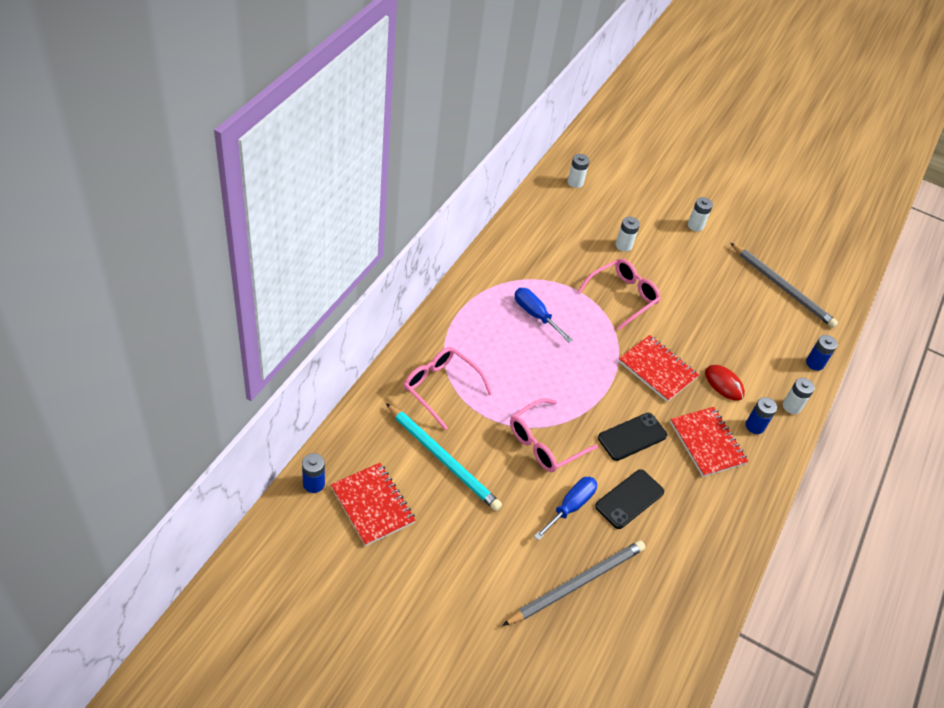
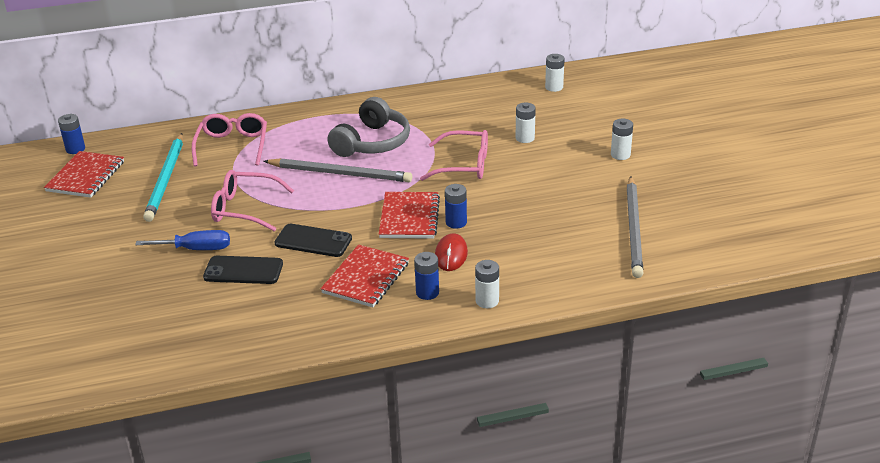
camera: 55 degrees right, 15 degrees down
(535, 315) = (372, 142): blue screwdriver -> grey headphones
(577, 583) = (122, 288): grey pencil -> grey pencil (340, 173)
(814, 363) = (567, 289): blue battery -> blue battery (456, 222)

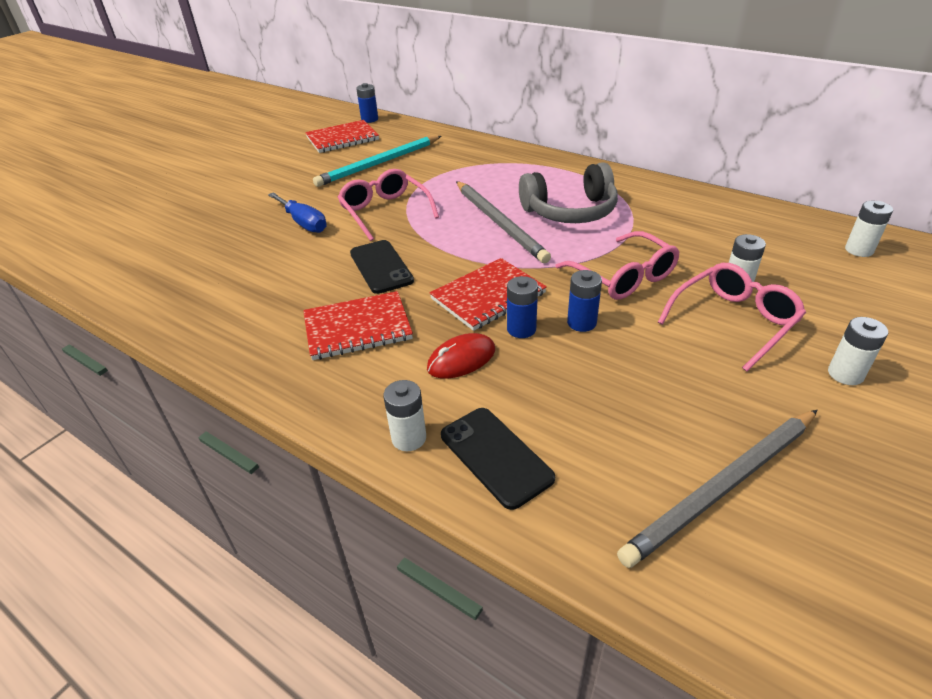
camera: 50 degrees right, 5 degrees up
(232, 146) = (460, 162): pink glasses -> pink glasses (733, 322)
(243, 271) = (297, 259): black phone -> black phone (495, 456)
(427, 292) = (376, 382): blue battery -> blue battery (581, 323)

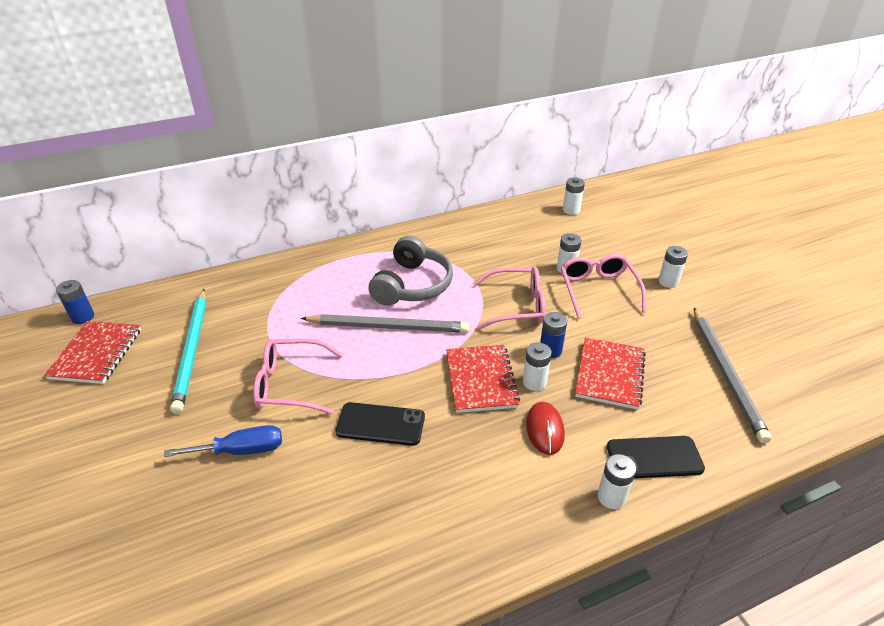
camera: 60 degrees left, 0 degrees up
(357, 328) = (457, 475): red notebook -> red notebook (609, 374)
(521, 329) = (534, 382): blue battery -> white battery

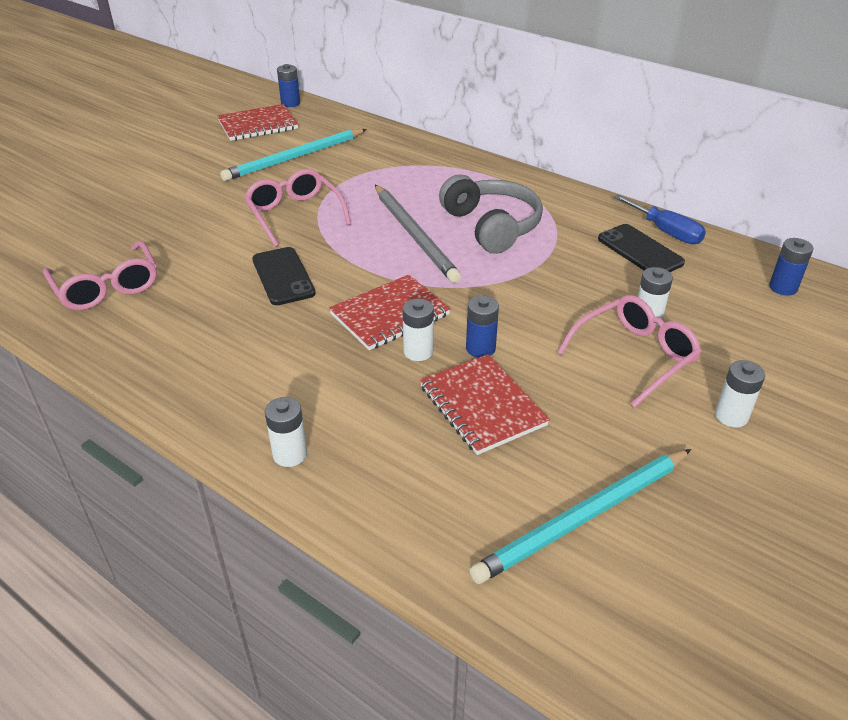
camera: 60 degrees right, 0 degrees up
(241, 450) = (206, 222): blue screwdriver -> blue screwdriver (666, 231)
(412, 285) = (491, 226): grey headphones -> grey headphones turned 105 degrees counterclockwise
(516, 306) = (532, 301): pink glasses -> pink glasses (107, 286)
(545, 429) = (353, 379): red mouse -> none
(571, 210) = (783, 288): white battery -> blue battery
(609, 374) = (482, 406): red notebook -> red notebook turned 75 degrees clockwise
(654, 458) = (372, 476): black phone -> black phone (640, 251)
(726, 374) = (583, 517): grey pencil -> turquoise pencil

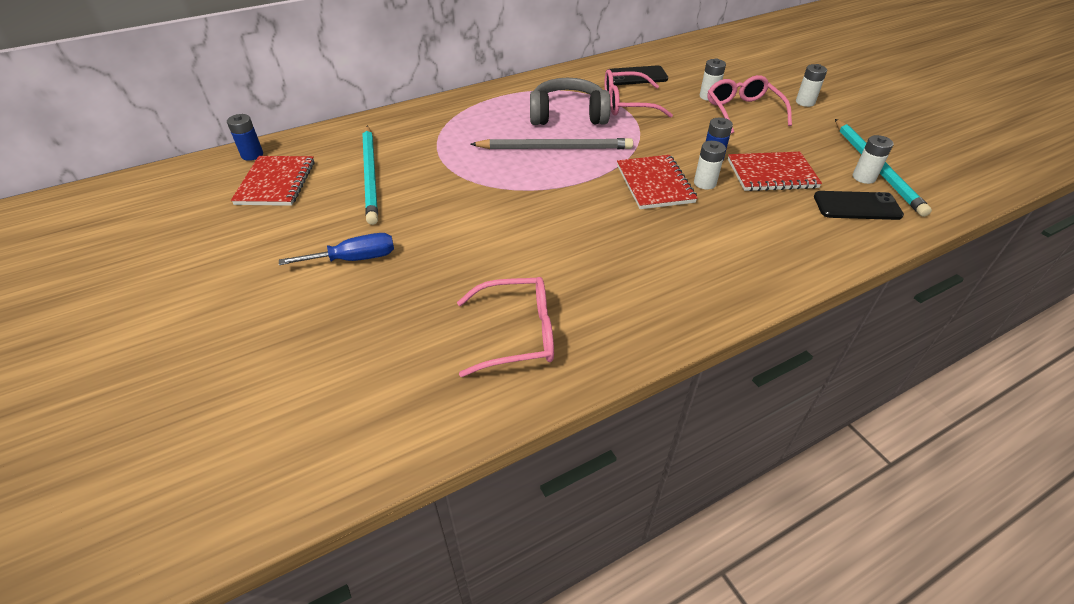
camera: 65 degrees left, 5 degrees up
(283, 276) = (571, 222): black phone -> black phone (857, 206)
(290, 454) = (799, 263): white battery -> white battery (863, 177)
(295, 215) = (476, 196): pink glasses -> pink glasses (628, 104)
(666, 231) = (621, 62): blue screwdriver -> blue screwdriver (354, 259)
(783, 288) = (700, 51): blue battery -> none

